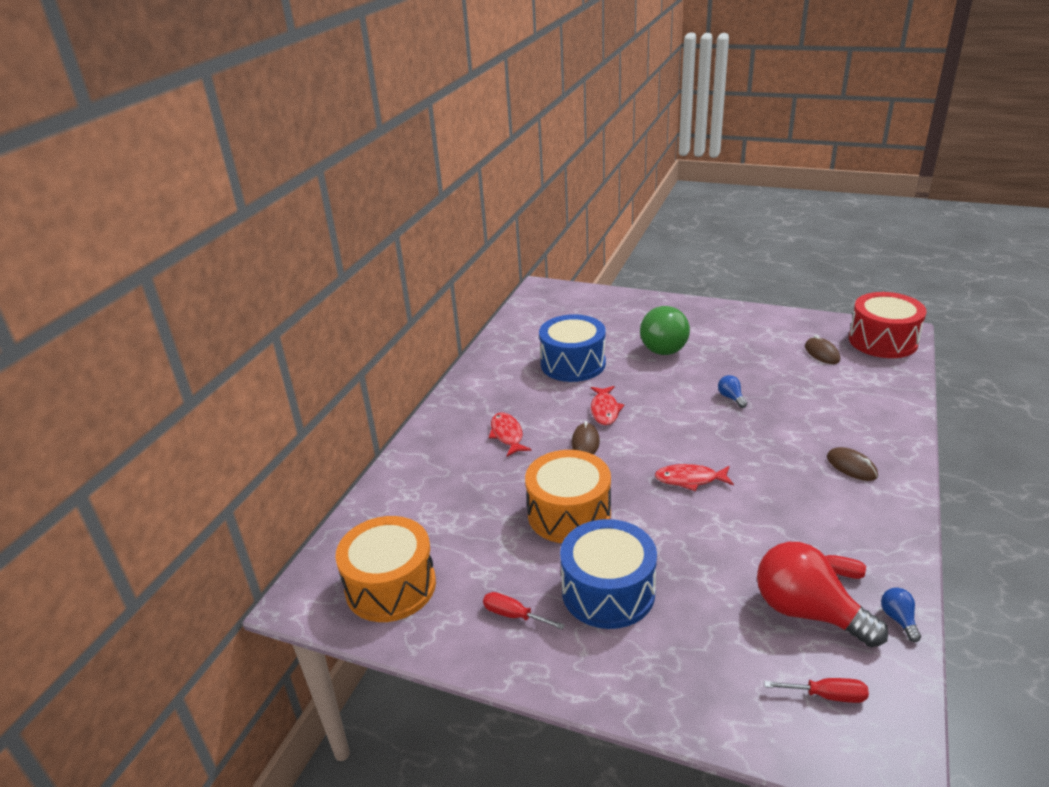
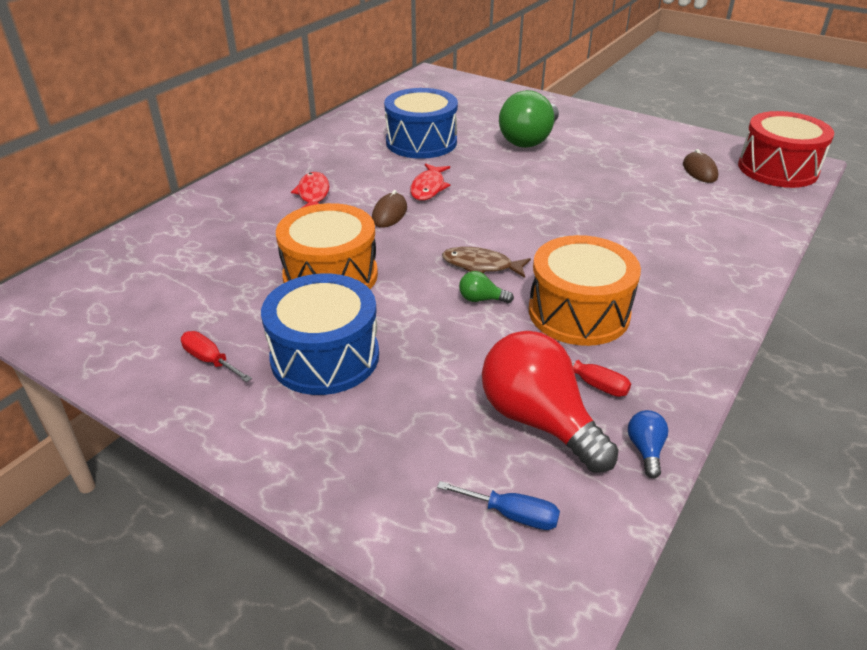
camera: 10 degrees right, 5 degrees up
(390, 586) = (105, 309): orange drum -> orange drum (578, 312)
(690, 479) = (481, 265): red fish -> brown fish
(707, 512) = (481, 299): none -> green light bulb
(731, 398) = (573, 197): blue light bulb -> none
(827, 696) = (511, 514): red screwdriver -> blue screwdriver
(851, 467) = (674, 283): brown mouse -> none

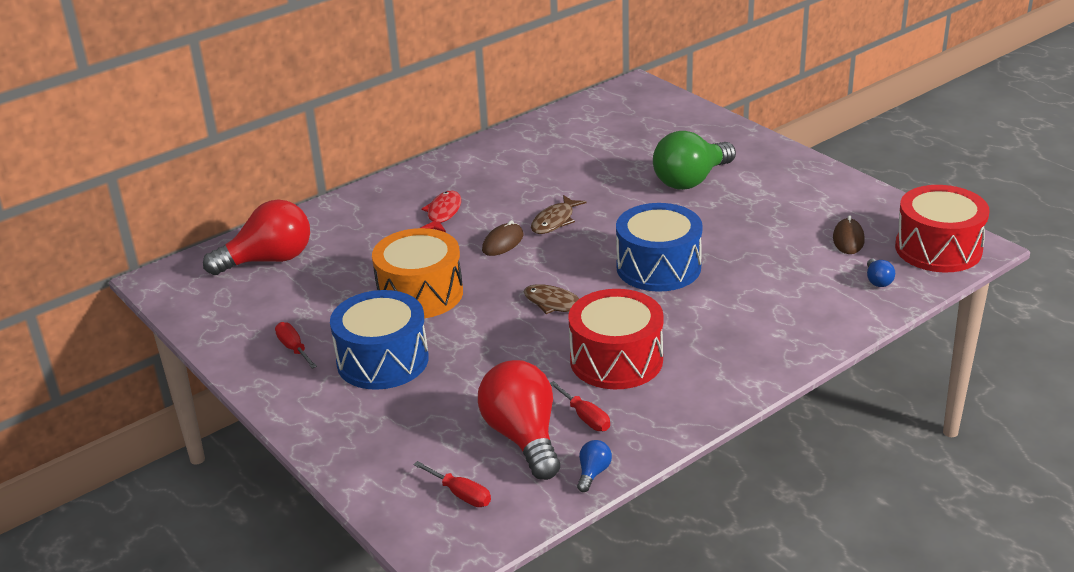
camera: 20 degrees right, 5 degrees down
(140, 265) = (268, 260): none -> red light bulb
(421, 142) = (577, 169): blue drum -> blue drum (658, 267)
(428, 188) = (555, 221): red fish -> brown fish
(481, 299) = (538, 335): green light bulb -> none
(511, 514) = (461, 494): blue screwdriver -> red screwdriver
(578, 312) = (616, 360): orange drum -> red drum
(754, 201) = (878, 281): none -> blue light bulb

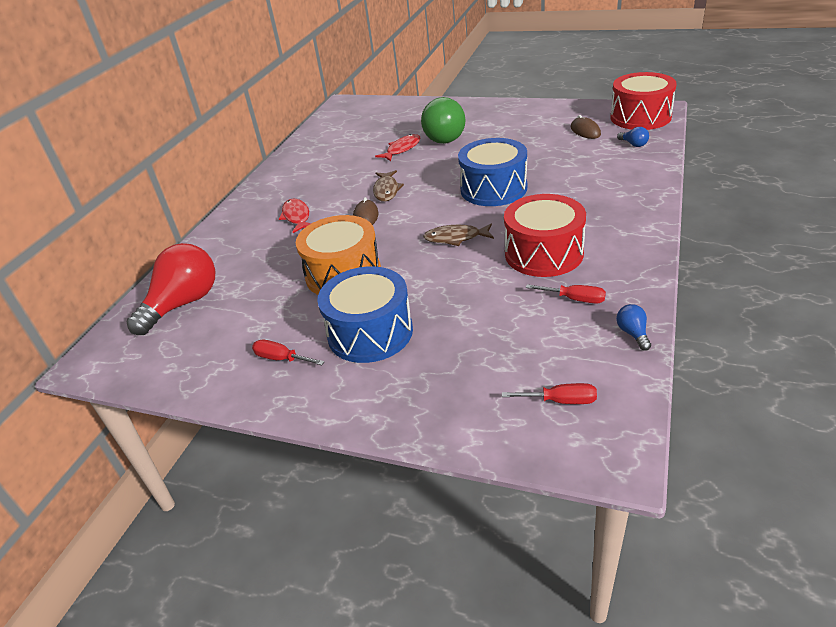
camera: 30 degrees left, 5 degrees up
(523, 437) = (550, 334): red light bulb -> none
(626, 176) = (402, 149): none -> red fish

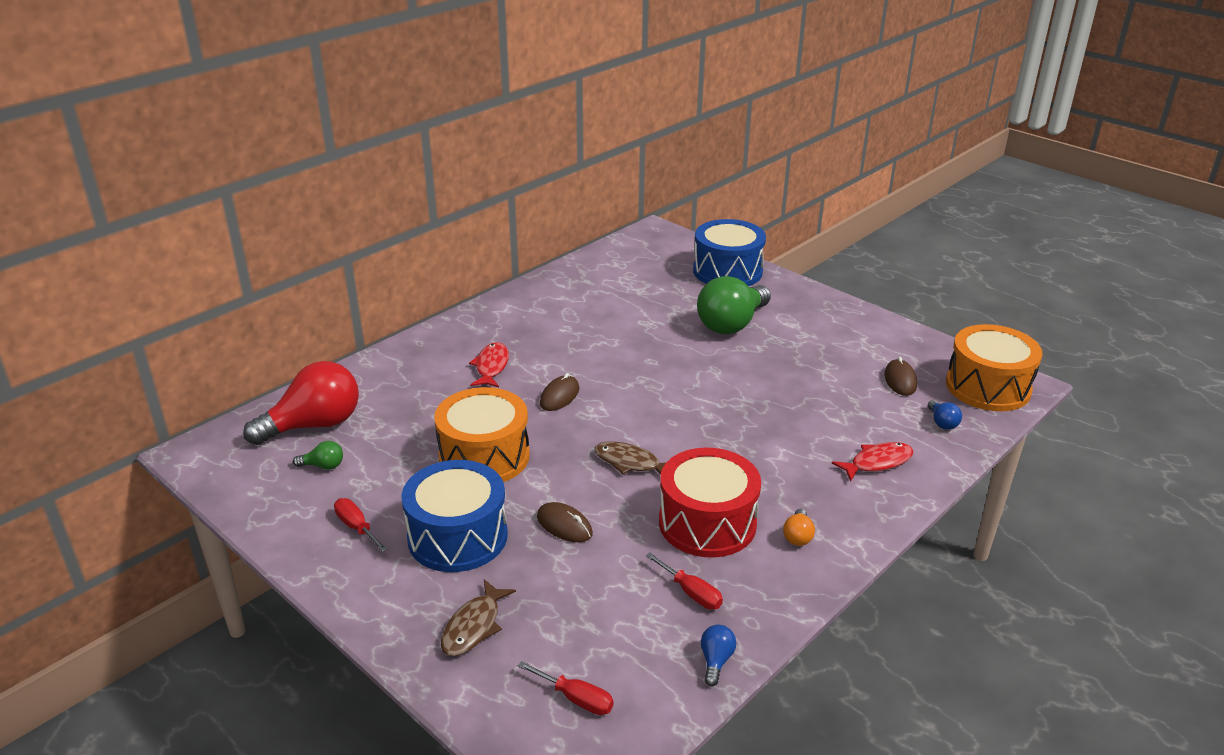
camera: 20 degrees right, 5 degrees down
(215, 328) = (323, 466): none -> green light bulb
(386, 190) = (607, 371): brown fish -> brown fish (474, 626)
(402, 149) = (667, 322): red fish -> red fish (877, 462)
(445, 294) = (564, 525): none -> brown mouse
(493, 189) = (724, 417): blue drum -> blue drum (727, 271)
(610, 238) = (797, 536): none -> orange light bulb
(640, 117) = (988, 387): red drum -> orange drum

